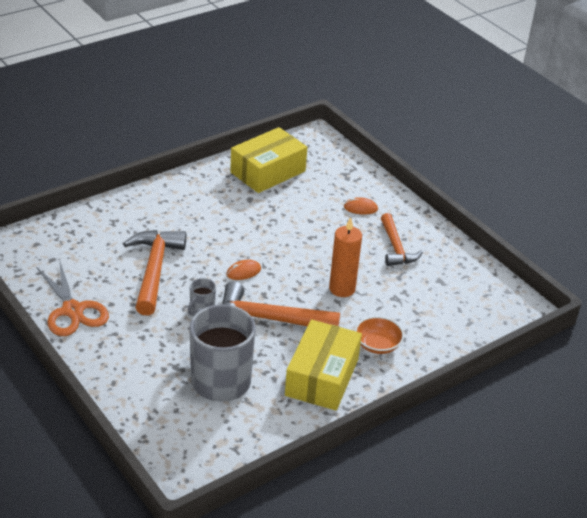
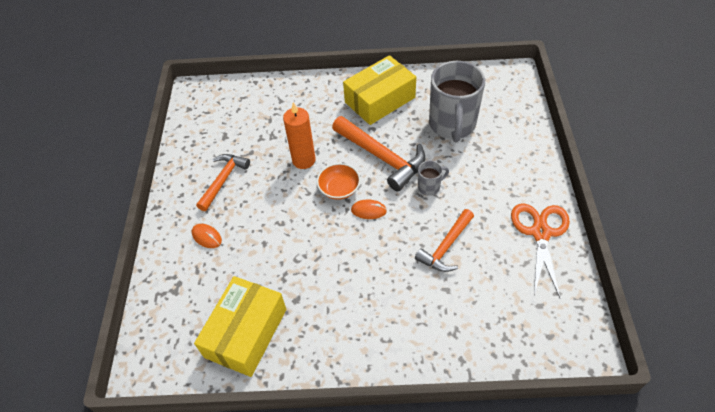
camera: 140 degrees left, 15 degrees up
(154, 270) = (445, 247): orange hammer -> orange hammer, size x0.66
(268, 172) = (246, 333): yellow box -> yellow box turned 60 degrees counterclockwise
(377, 345) = (321, 107): orange bowl -> orange bowl (339, 189)

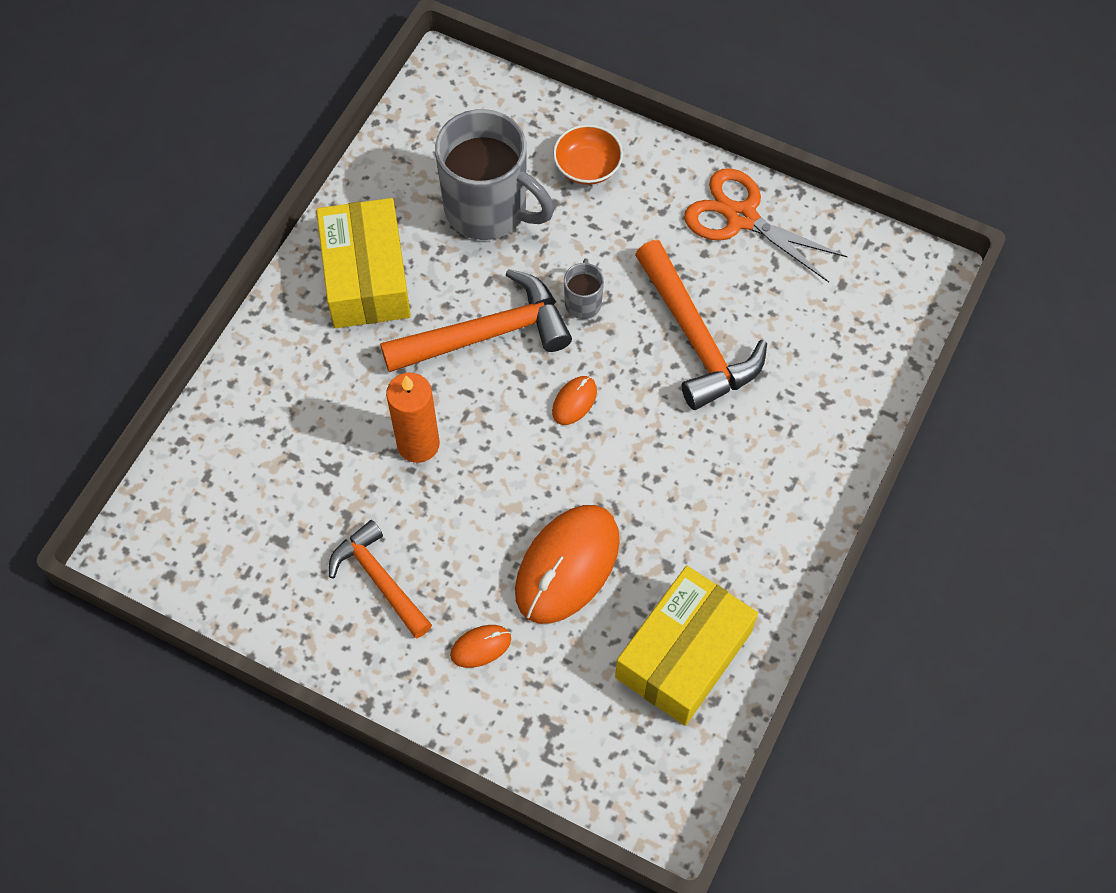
camera: 65 degrees left, 10 degrees up
(246, 333) = (684, 654): yellow box -> yellow box turned 75 degrees clockwise
(271, 252) = (567, 566): none -> orange mouse
(339, 189) = (509, 421): orange bowl -> orange bowl (587, 166)
(445, 247) = (696, 338): orange hammer -> orange hammer, size x1.53

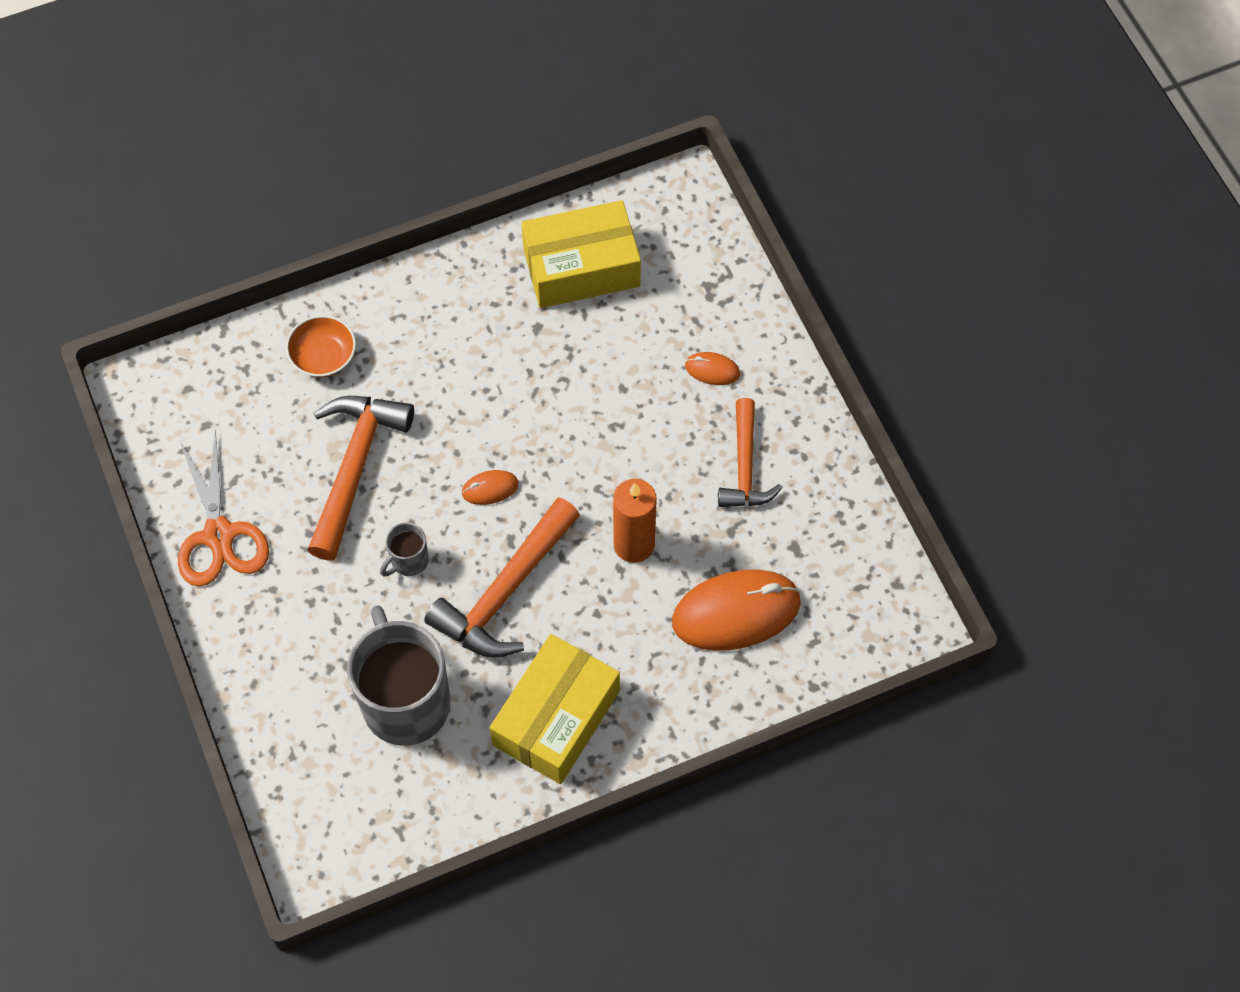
camera: 140 degrees left, 0 degrees up
(487, 334) = (505, 592): orange hammer -> orange hammer turned 75 degrees counterclockwise
(567, 566) = (605, 378): orange mouse -> orange mouse (736, 612)
(587, 166) = (289, 676): orange bowl -> orange bowl (323, 357)

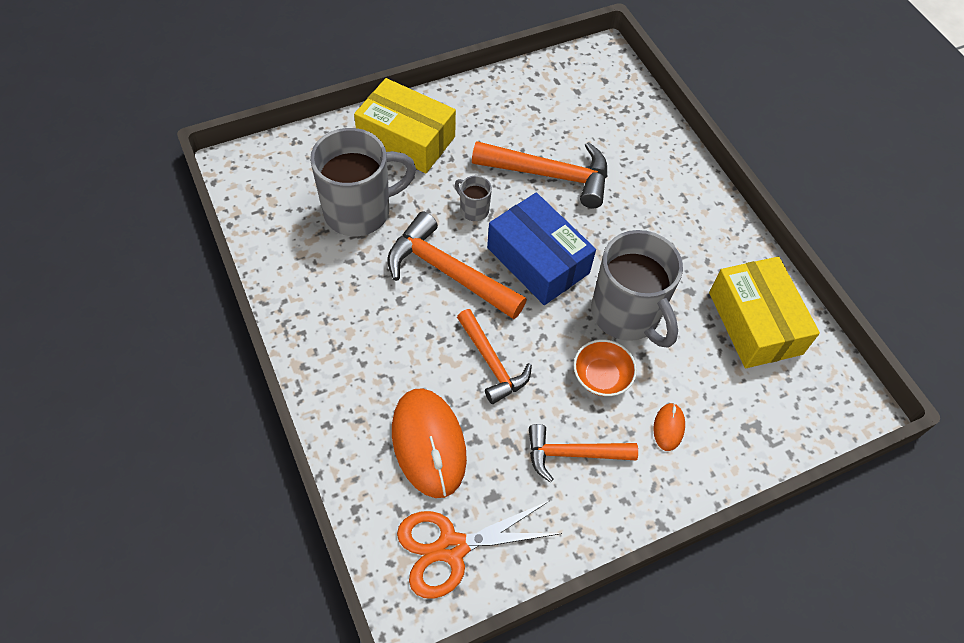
camera: 85 degrees right, 5 degrees down
(219, 535) = (491, 102): orange scissors -> orange scissors (451, 548)
(323, 357) = (641, 153): orange bowl -> orange bowl (601, 376)
(490, 488) = (538, 260): orange mouse -> blue box
(556, 718) = (339, 308): yellow box -> yellow box (406, 139)
(569, 397) = (627, 315): none -> grey mug
(634, 544) = (492, 363): orange candle -> orange hammer

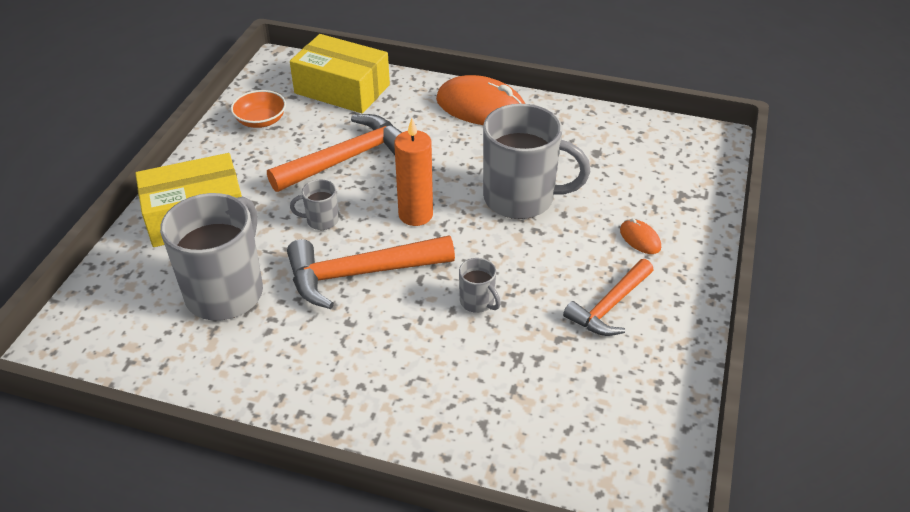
camera: 45 degrees left, 15 degrees down
(429, 444) = (510, 392): orange mouse -> orange mouse (481, 107)
(451, 548) = (623, 439): orange scissors -> none
(492, 363) = (477, 302): orange hammer -> grey mug
(538, 260) = (415, 215): blue box -> orange candle
(601, 376) = (559, 246): orange bowl -> orange bowl (261, 121)
(755, 323) = (600, 142): yellow box -> yellow box (342, 89)

